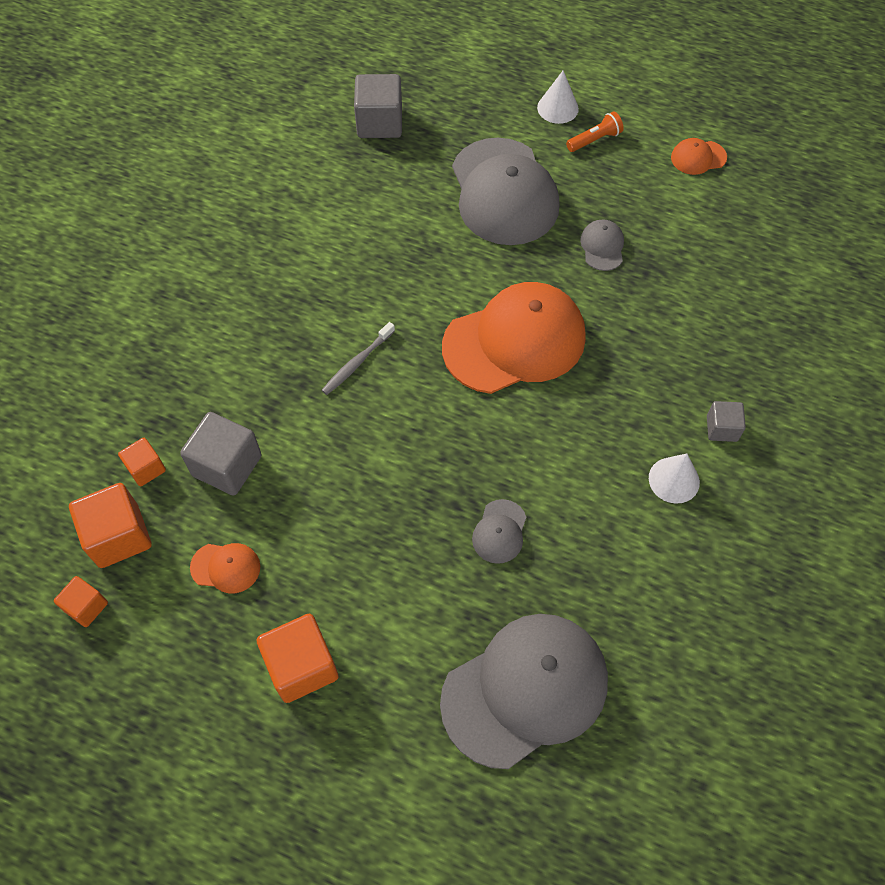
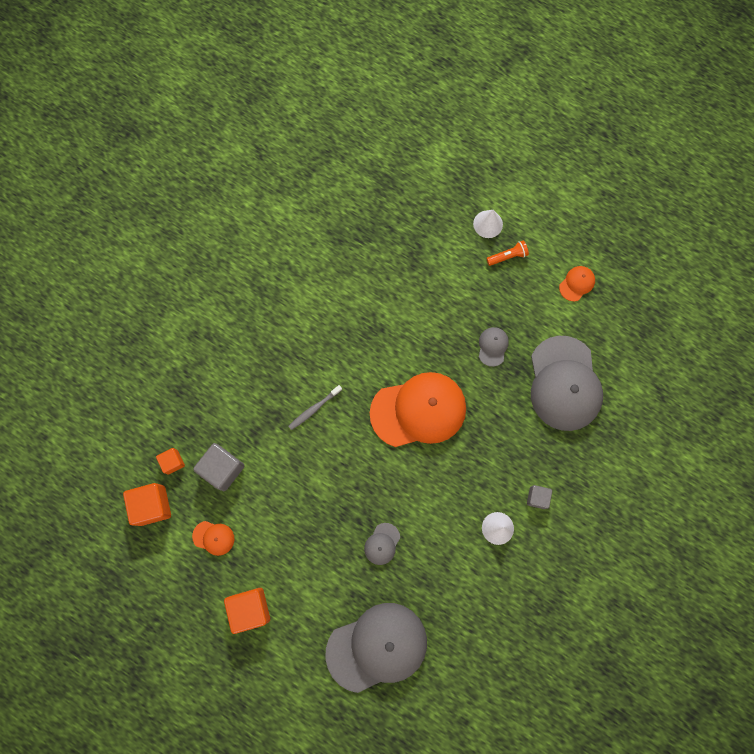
camera: 10 degrees right, 15 degrees up
(86, 607) = (129, 548): orange cube -> none
(379, 123) = (360, 216): grey cube -> none
(504, 192) = (435, 290): grey cap -> grey cap (564, 383)
(698, 157) = (577, 283): orange cap -> orange cap turned 135 degrees clockwise

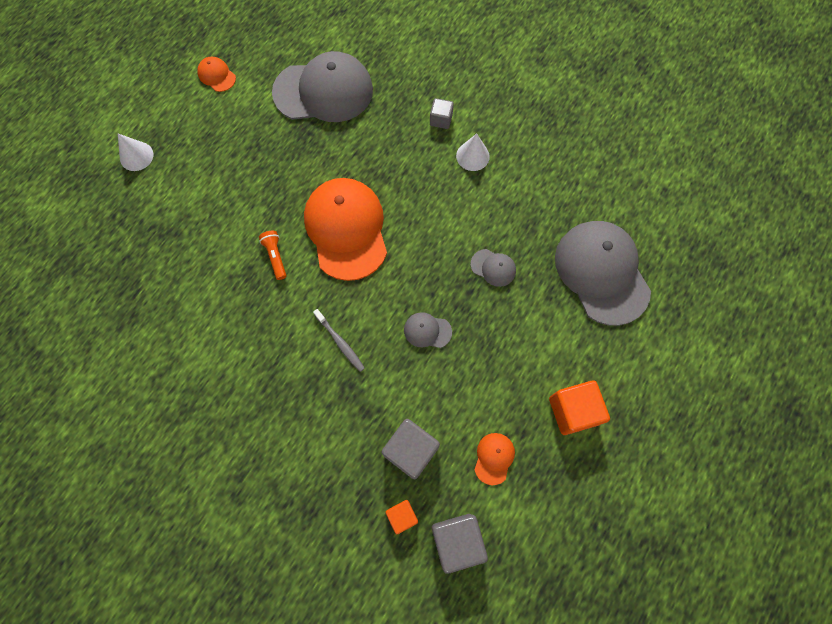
camera: 90 degrees left, 5 degrees down
(152, 505) = (457, 540): orange cube -> grey cube
(492, 346) = (279, 155): grey cap -> grey cap (427, 331)
(507, 256) = (177, 138): orange flashlight -> orange flashlight (275, 256)

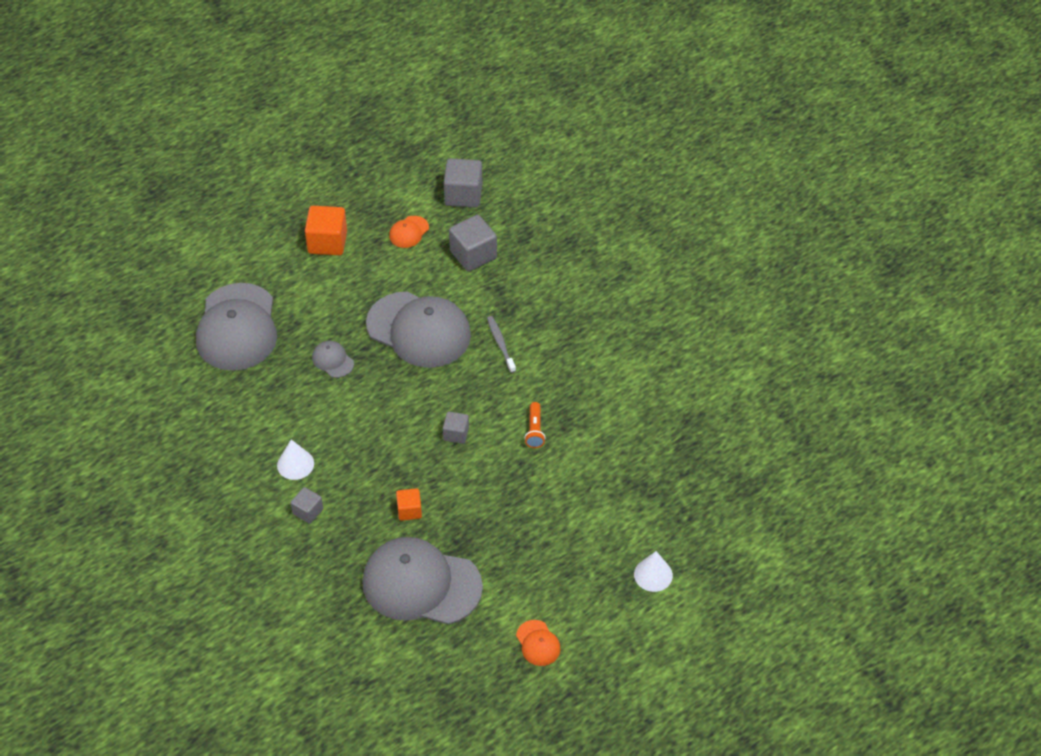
camera: 160 degrees left, 20 degrees down
(346, 229) = (456, 434): orange cap -> grey cube
(402, 516) = (499, 219): orange cube -> orange cube (409, 510)
(427, 331) = (419, 330): grey cap -> grey cap, size x2.37

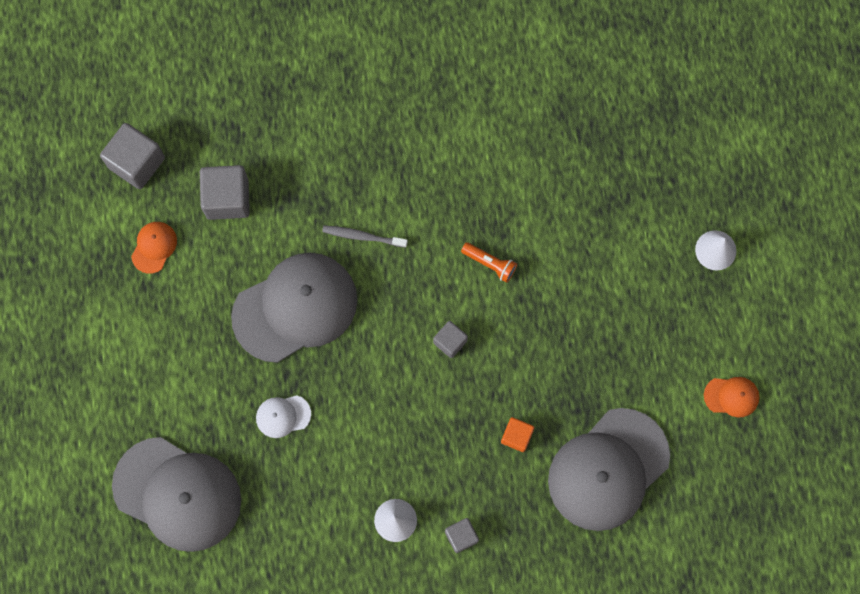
camera: 60 degrees left, 25 degrees up
(327, 242) = (115, 339): orange cube -> none
(332, 360) = (283, 416): grey cap -> white cap
(409, 232) = (154, 247): orange cap -> orange cap turned 135 degrees counterclockwise

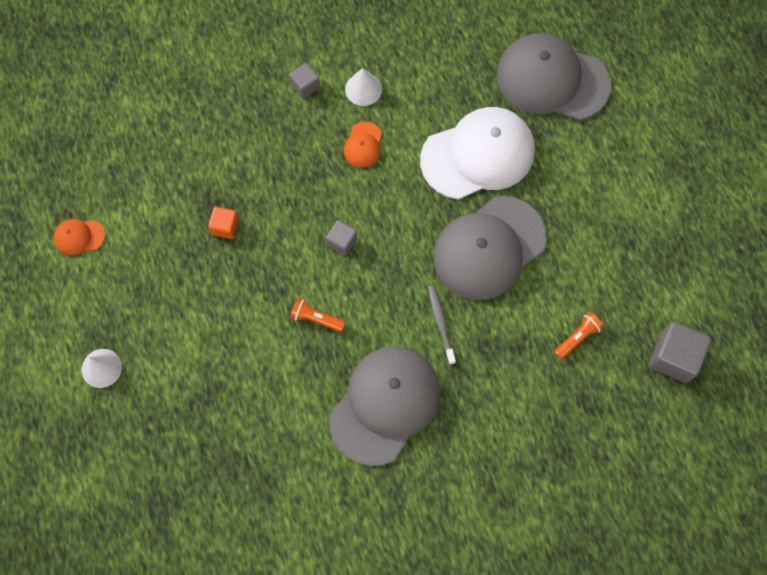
camera: 170 degrees right, 5 degrees down
(154, 247) = (633, 280): orange cap -> orange cap (363, 145)
(227, 198) = (577, 337): grey cube -> orange flashlight
(283, 416) = (478, 155): white cap -> white cap, size x2.37
(363, 236) = (441, 323): grey toothbrush -> grey toothbrush turned 105 degrees counterclockwise
(516, 436) = (269, 172): orange cube -> orange cube (225, 227)
(608, 469) = (185, 158): grey cap -> grey cap (385, 405)

